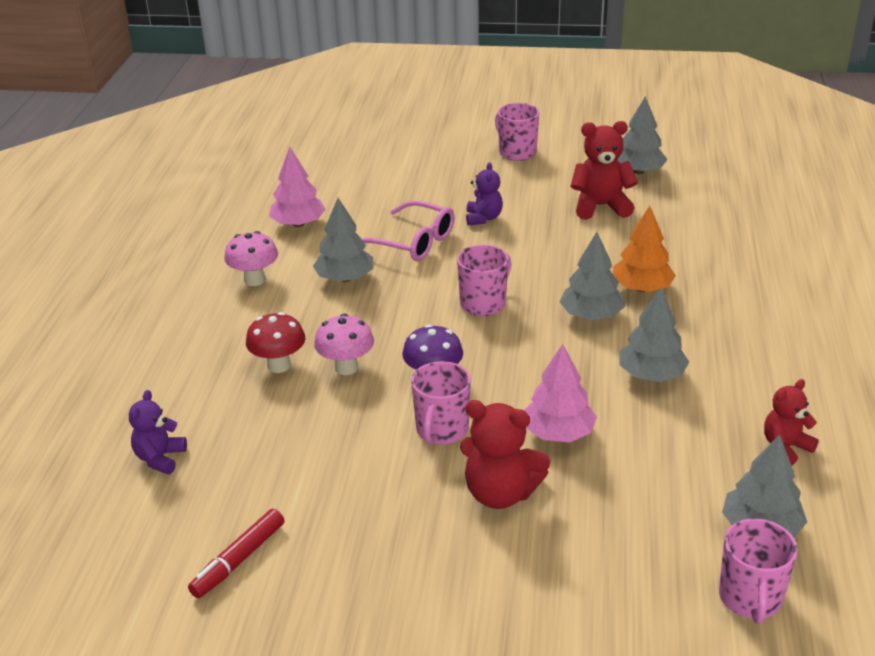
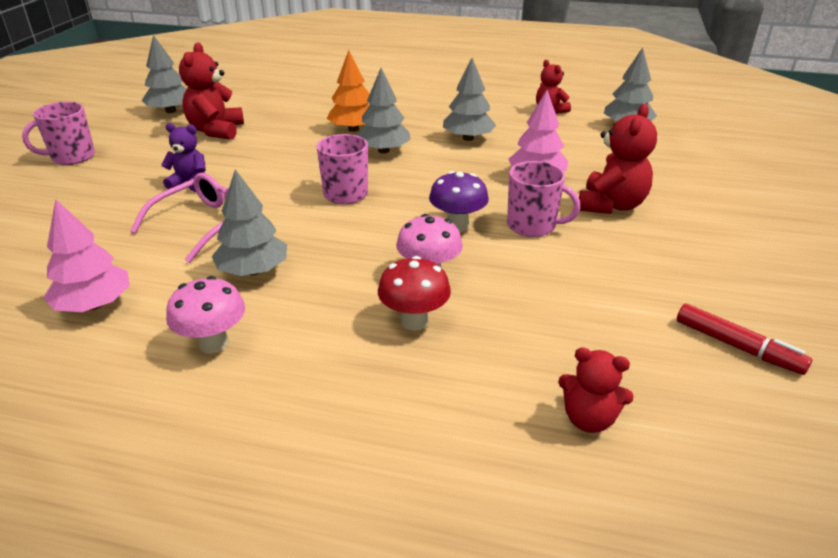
camera: 85 degrees left, 0 degrees up
(160, 458) = (588, 419): purple teddy bear -> red teddy bear
(750, 598) = (689, 137): pink mug -> none

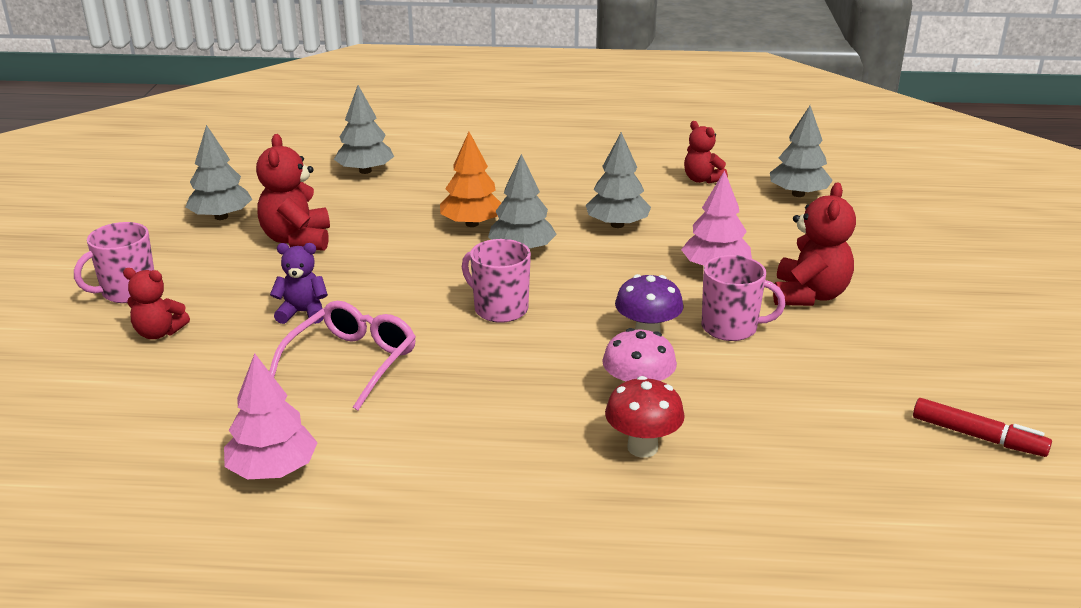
camera: 10 degrees left, 5 degrees down
(213, 343) = (435, 496): pink mushroom -> none
(253, 270) = (437, 411): grey tree -> grey tree (365, 171)
(588, 419) = (853, 524): red teddy bear -> red teddy bear (159, 333)

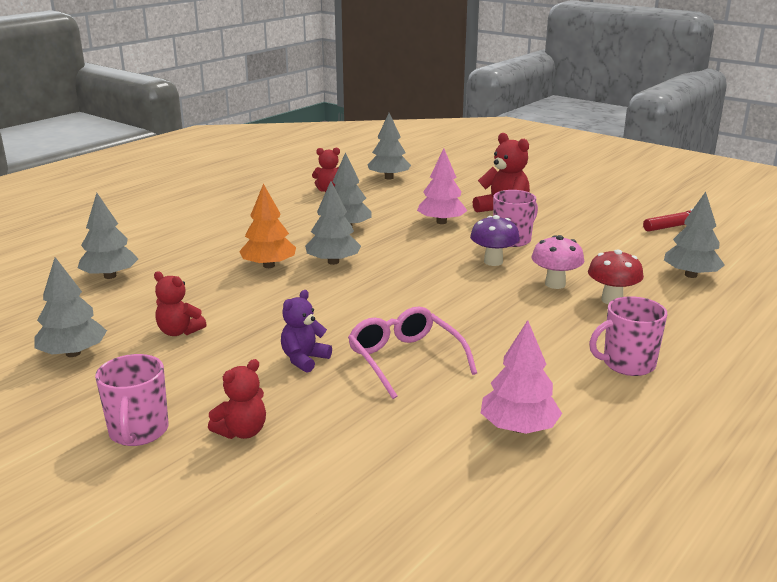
camera: 55 degrees left, 5 degrees down
(297, 240) = (179, 332): red teddy bear -> red teddy bear, size x0.64
(500, 309) = (402, 291): pink mug -> pink mug (627, 364)
(808, 492) = (690, 275): none -> grey tree

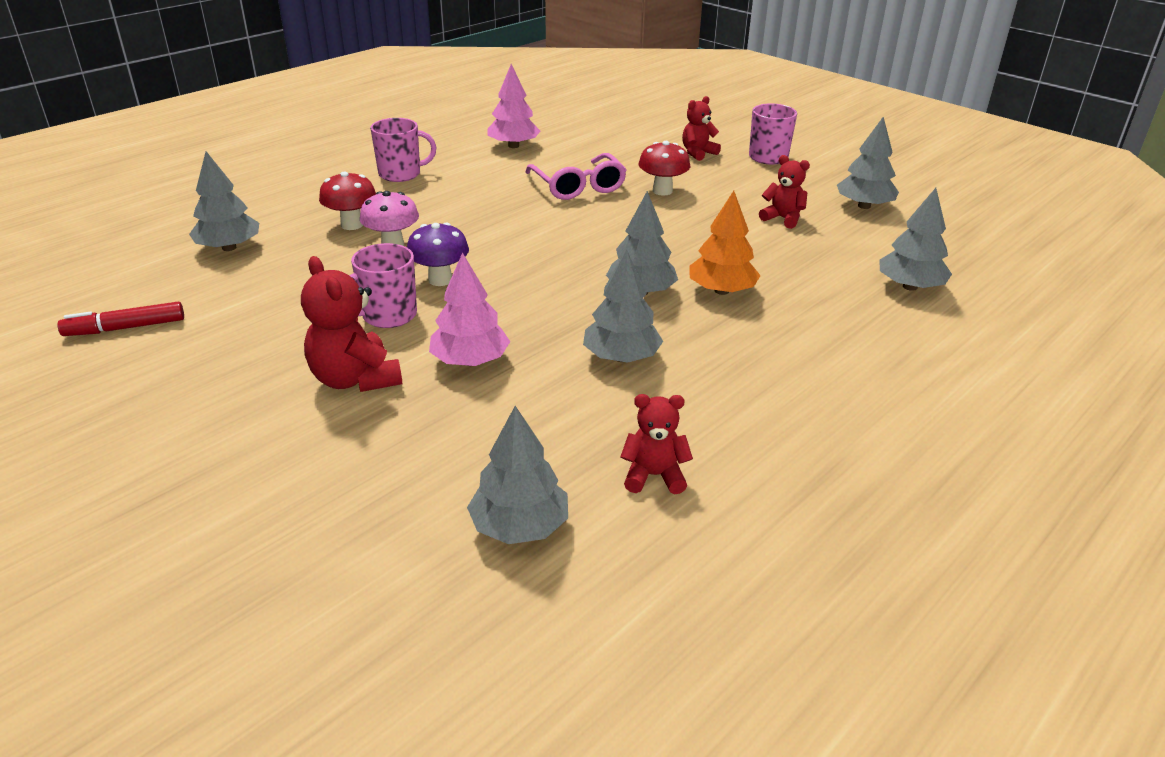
camera: 175 degrees left, 10 degrees up
(304, 359) = (662, 191): purple teddy bear -> red mushroom

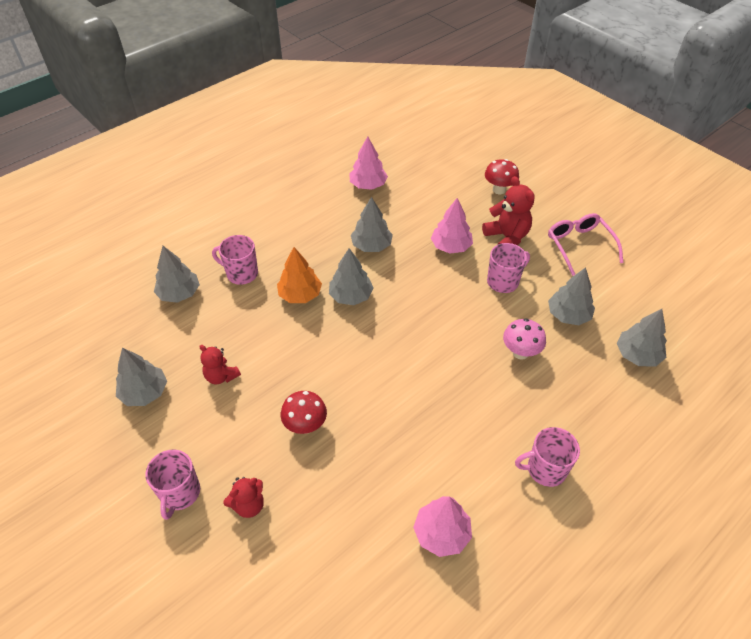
camera: 175 degrees left, 15 degrees up
(125, 328) = (650, 278): red marker -> none
(352, 225) = (560, 381): red mushroom -> red mushroom (499, 190)
(440, 280) = (479, 313): purple mushroom -> none
(519, 526) = (422, 169): grey tree -> grey tree (568, 315)
(578, 186) = (379, 438): pink glasses -> pink glasses (580, 246)
(654, 476) = (368, 185): red teddy bear -> pink tree
(832, 312) = (241, 273): none -> pink mug

